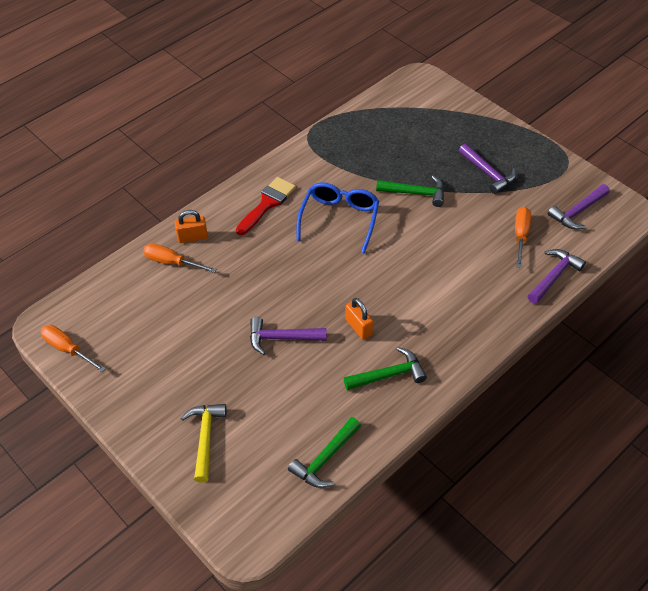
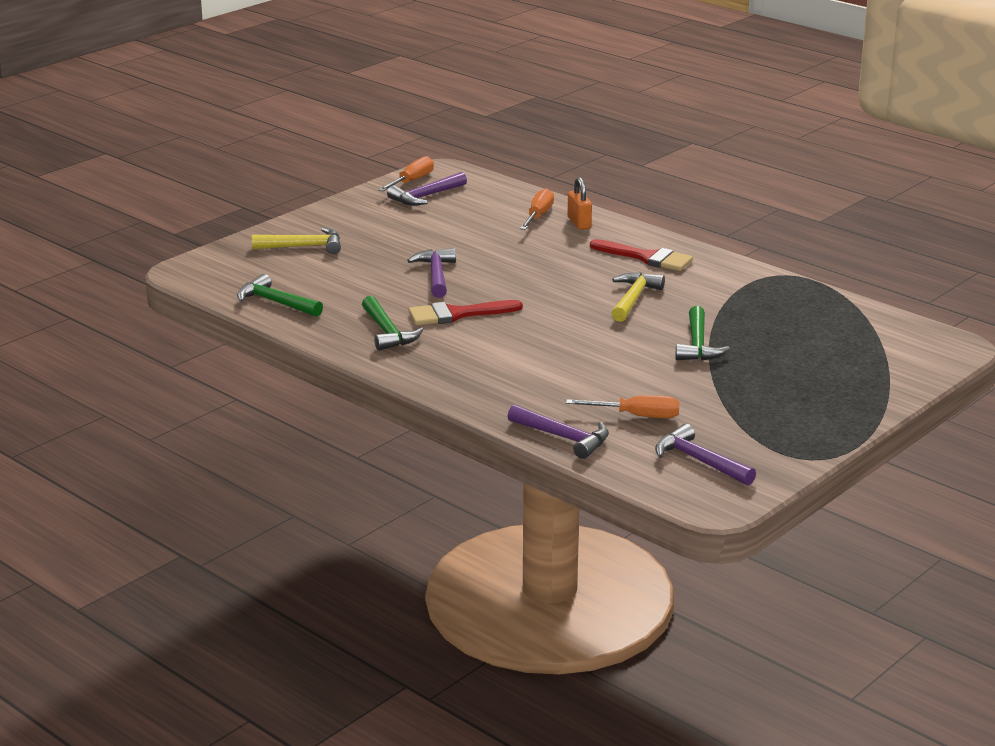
camera: 85 degrees right, 25 degrees down
(339, 219) = (633, 299): blue glasses -> yellow hammer
(358, 327) = (457, 314): orange padlock -> red brush
(488, 173) = (758, 395): purple hammer -> purple hammer (426, 196)

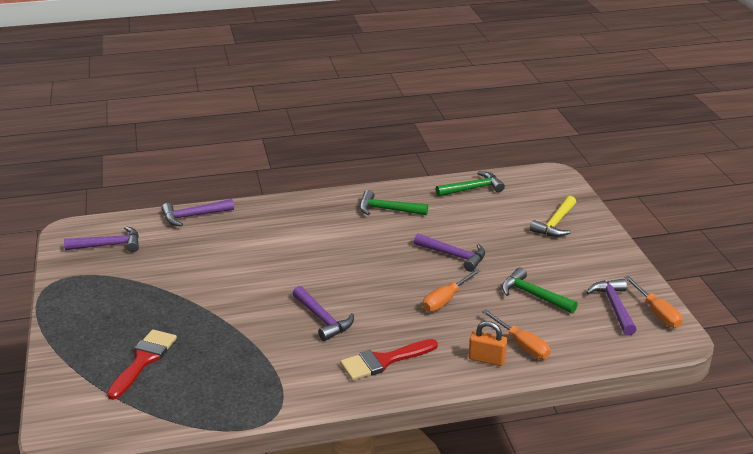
camera: 125 degrees right, 5 degrees up
(457, 314) = (384, 241): red brush -> red brush (143, 360)
(633, 299) = (322, 319): yellow hammer -> purple hammer
(637, 416) = (179, 248): orange screwdriver -> orange screwdriver (445, 300)
(697, 345) = (225, 312): green hammer -> green hammer (533, 295)

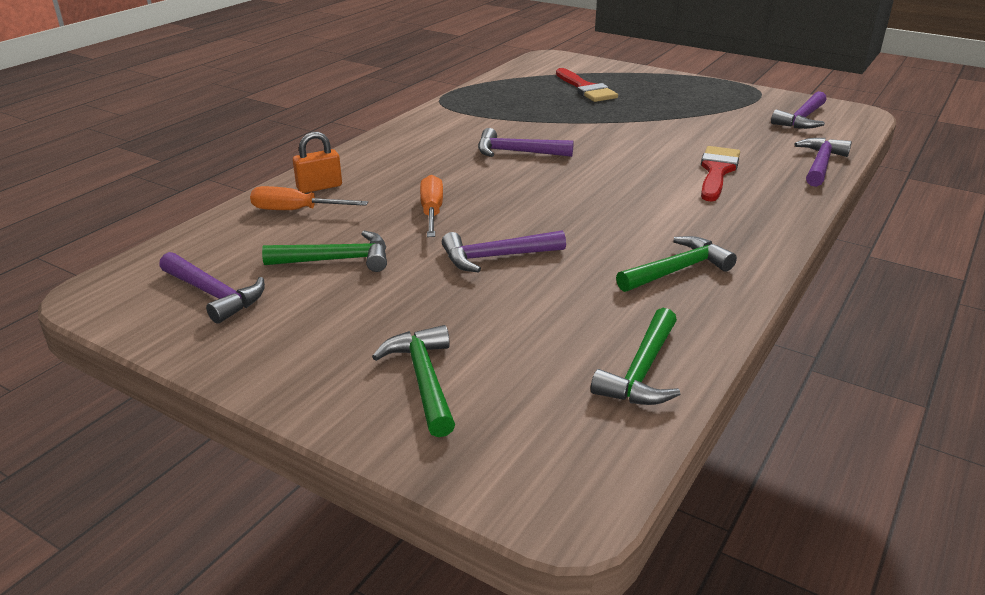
camera: 135 degrees right, 0 degrees up
(383, 361) = (413, 151): red brush -> red brush (717, 171)
(555, 223) = (424, 380): yellow hammer -> green hammer
(657, 313) = (143, 314): orange screwdriver -> none

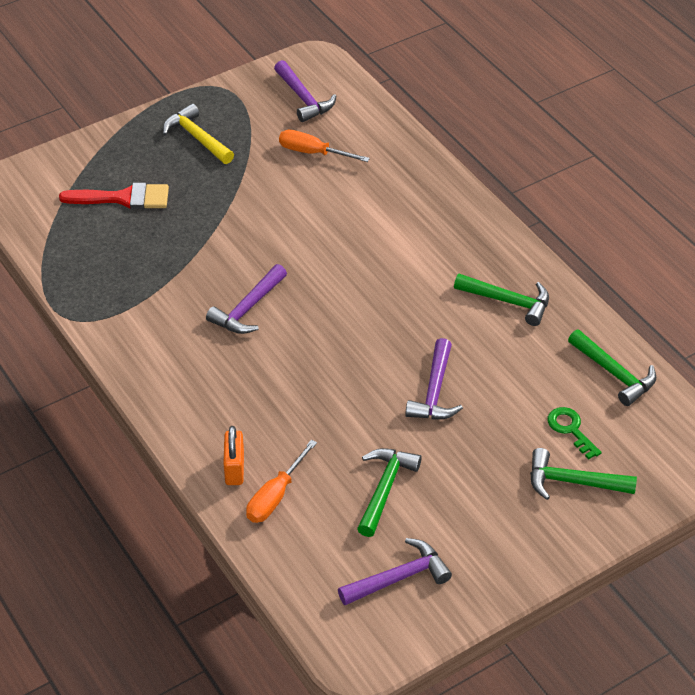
camera: 65 degrees left, 15 degrees up
(432, 212) = (334, 405): orange screwdriver -> orange screwdriver (313, 153)
(513, 358) = (570, 429): none -> green key
(677, 270) = (508, 301): green hammer -> green hammer turned 120 degrees clockwise
(688, 95) = (197, 138): none -> yellow hammer
(717, 171) = (369, 203): red brush -> none
(820, 164) = (396, 139): purple hammer -> none

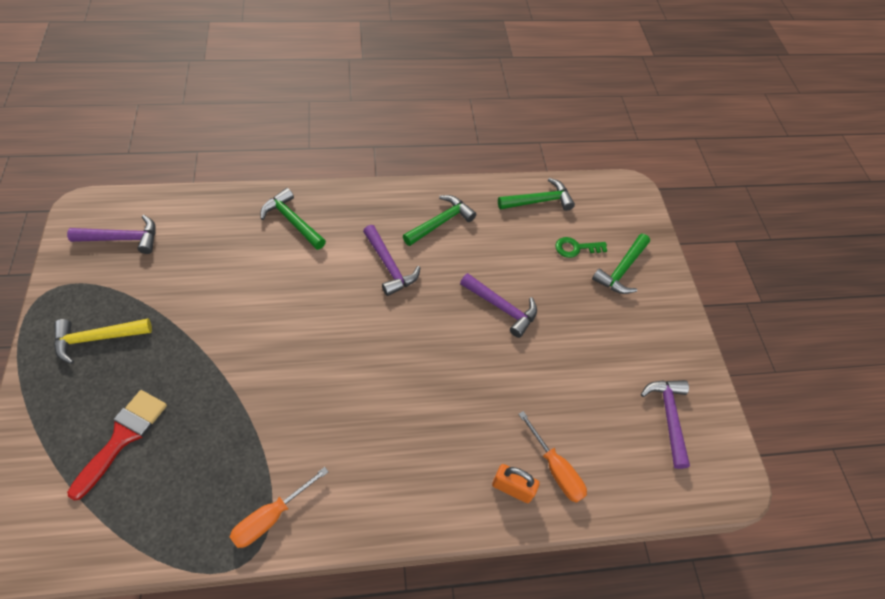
camera: 70 degrees left, 10 degrees up
(248, 308) = (338, 394): purple hammer -> purple hammer (389, 266)
(313, 153) = (192, 263): orange screwdriver -> orange screwdriver (271, 517)
(384, 489) = (581, 386): green hammer -> green hammer (292, 221)

